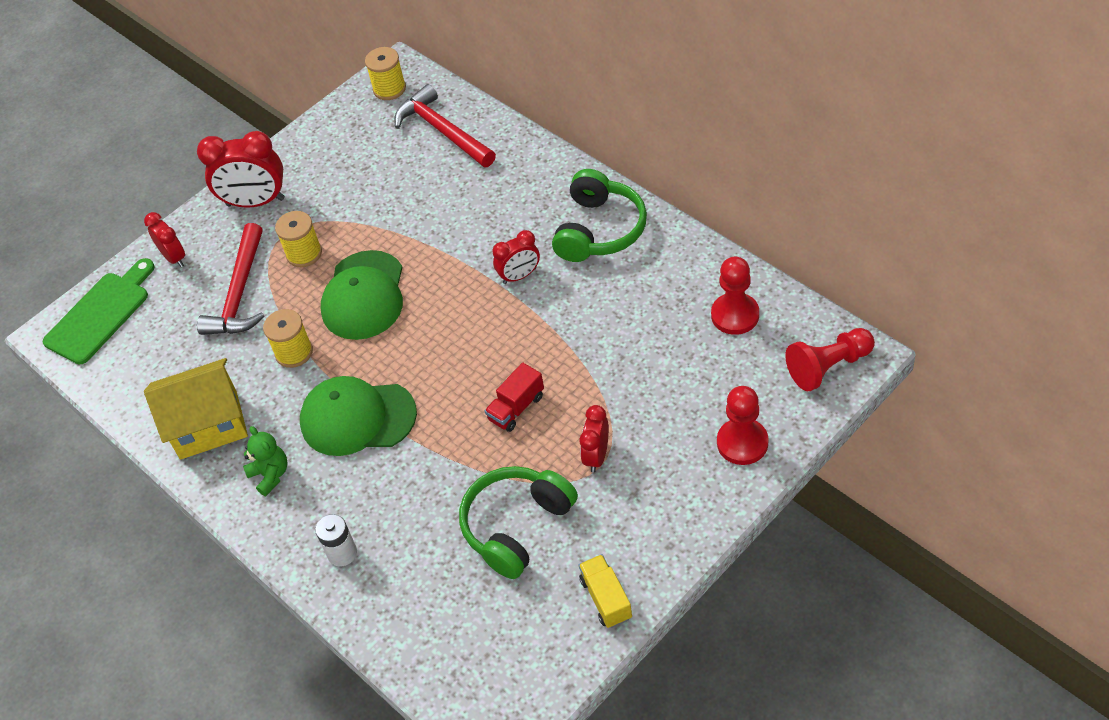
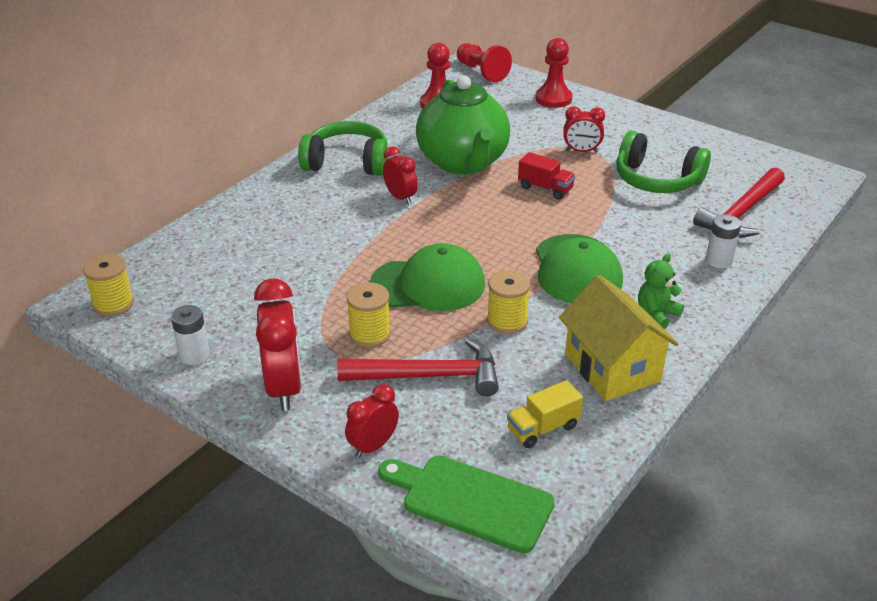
camera: 105 degrees left, 15 degrees down
(310, 145) = (194, 355): none -> white battery
(442, 130) = (196, 259): red hammer -> red hammer (741, 213)
(585, 334) = (463, 162): none -> green teapot
(606, 599) = (699, 141): yellow truck -> yellow truck (543, 428)

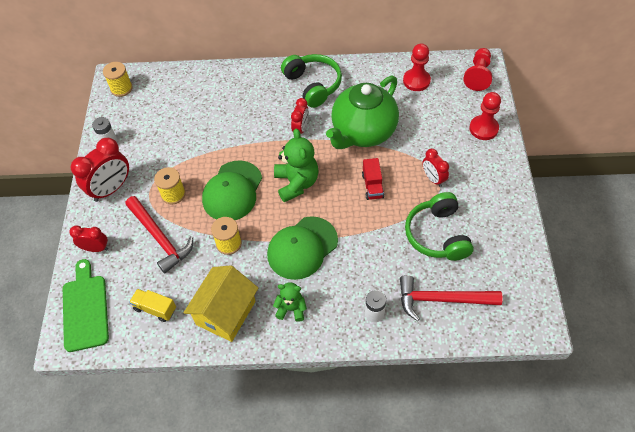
camera: 55 degrees right, 20 degrees up
(428, 284) = (232, 191): green cap -> green cap turned 60 degrees clockwise
(477, 234) = (296, 183): none -> green teddy bear

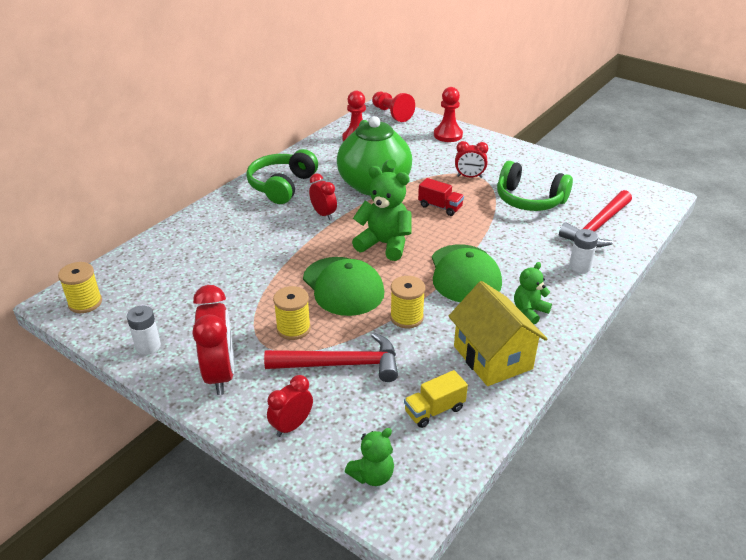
camera: 55 degrees left, 20 degrees down
(85, 309) = (372, 475): green cutting board -> green teddy bear
(313, 85) = (282, 186): green headphones -> green headphones turned 75 degrees counterclockwise

